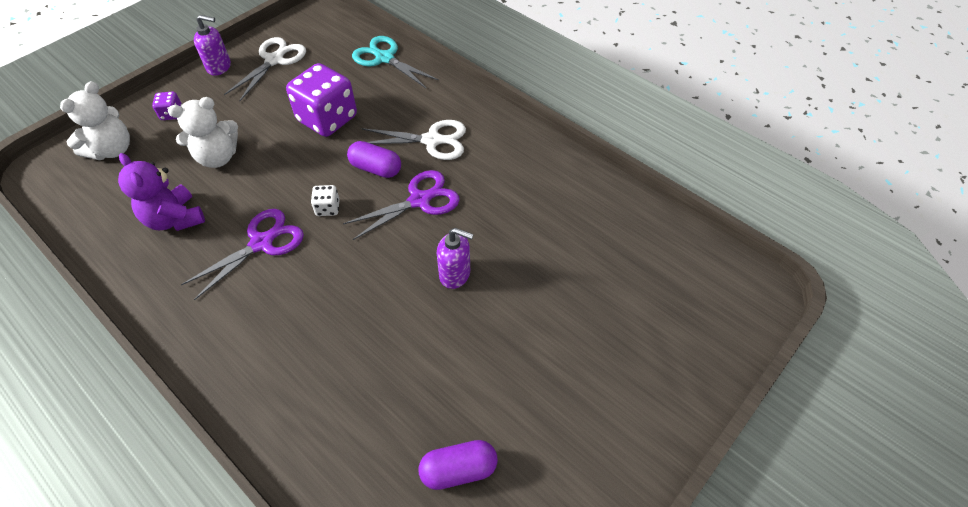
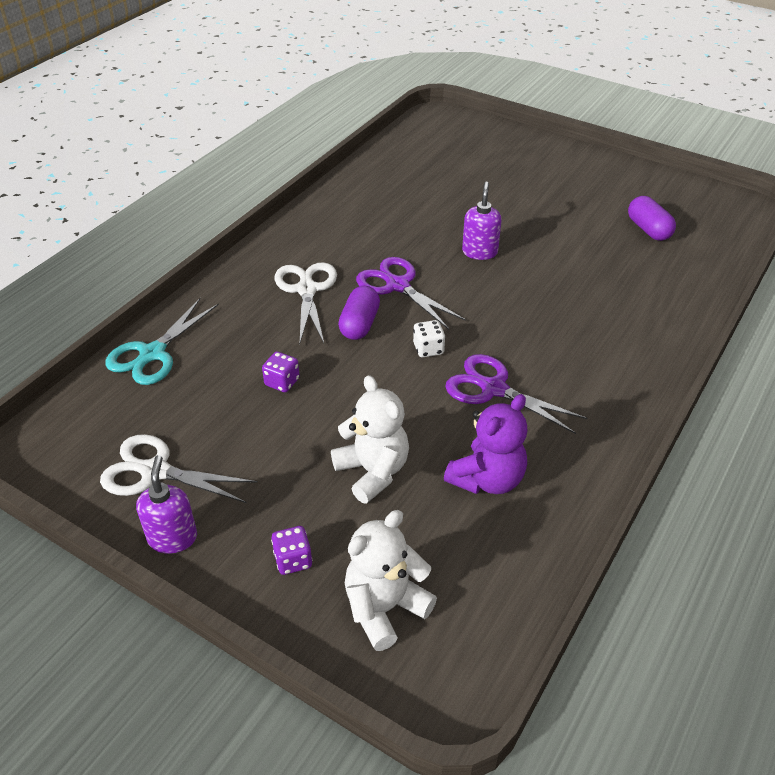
camera: 100 degrees left, 10 degrees down
(112, 150) = (384, 608): white teddy bear -> white teddy bear turned 60 degrees counterclockwise
(327, 119) = (282, 382): purple dice -> purple dice, size x0.44

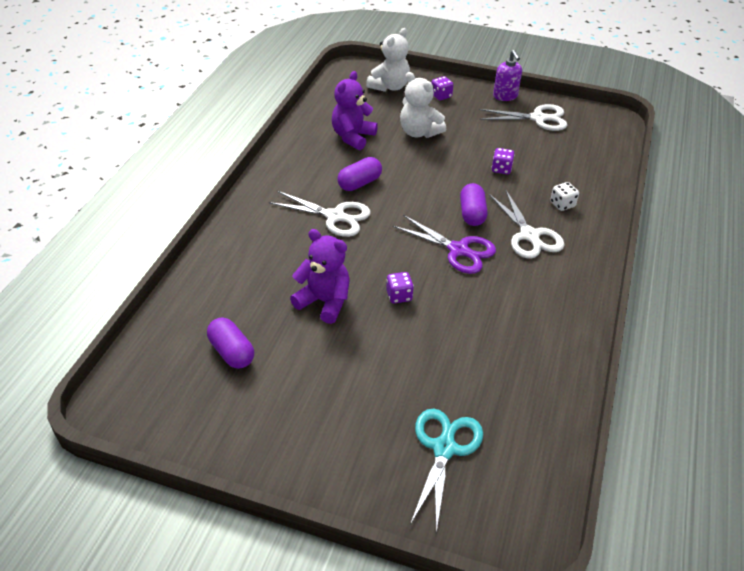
camera: 165 degrees right, 0 degrees up
(153, 354) = (600, 174): turquoise scissors -> turquoise scissors (444, 448)
(428, 349) = (413, 203): white dice -> white dice (562, 204)
(479, 252) = (399, 296): purple soap dispenser -> purple dice
(493, 389) = (359, 183): purple scissors -> purple capsule
(535, 345) = (335, 216): none -> white scissors
(558, 257) = (324, 302): none -> purple teddy bear

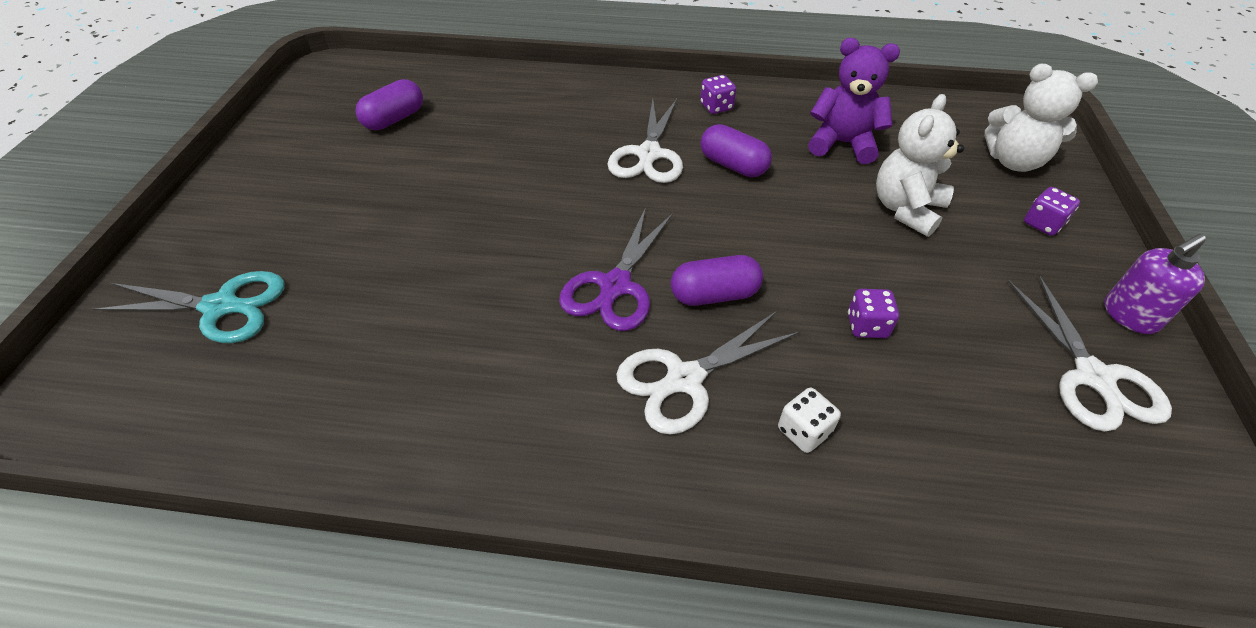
camera: 80 degrees right, 5 degrees up
(324, 302) = (480, 170): purple teddy bear -> none
(399, 296) = (500, 233): purple dice -> purple dice (716, 107)

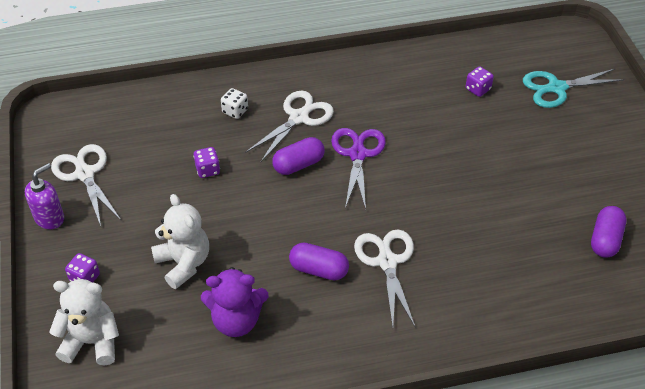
camera: 160 degrees right, 0 degrees up
(716, 107) = (355, 336): purple dice -> purple dice (478, 89)
(906, 209) = (183, 263): white teddy bear -> white teddy bear turned 45 degrees counterclockwise

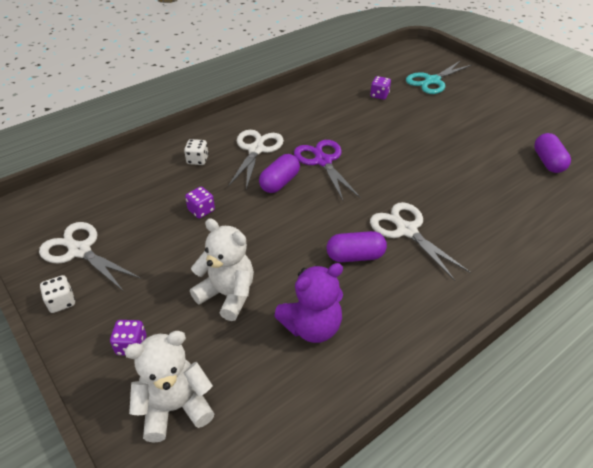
camera: 25 degrees left, 5 degrees down
(50, 218) = (61, 302): purple soap dispenser -> white dice

